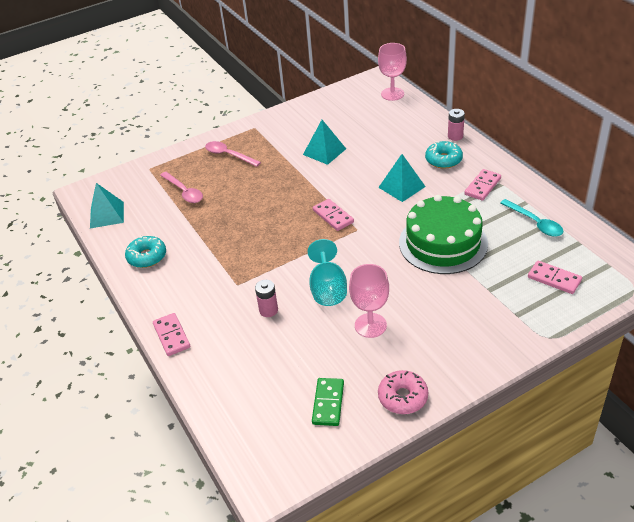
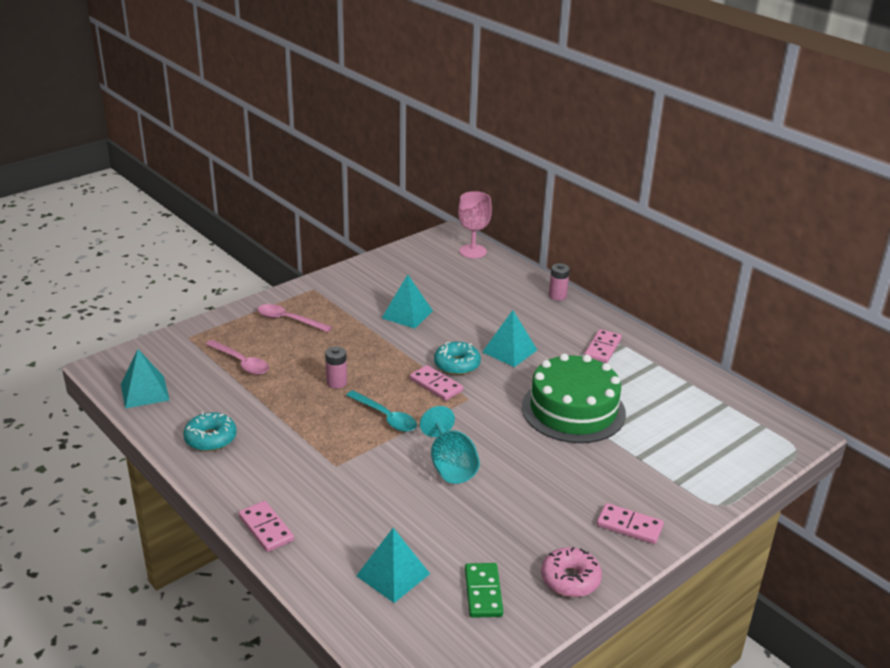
camera: 15 degrees left, 10 degrees down
(260, 382) = (393, 574): none -> turquoise pyramid
(268, 310) = (383, 492): pink battery -> pink battery (336, 382)
(370, 325) = (512, 503): pink goblet -> none
(443, 160) = (550, 321): turquoise donut -> turquoise donut (457, 364)
(535, 223) = (671, 385): turquoise spoon -> turquoise spoon (385, 417)
(554, 279) = (708, 443): pink domino -> pink domino (629, 526)

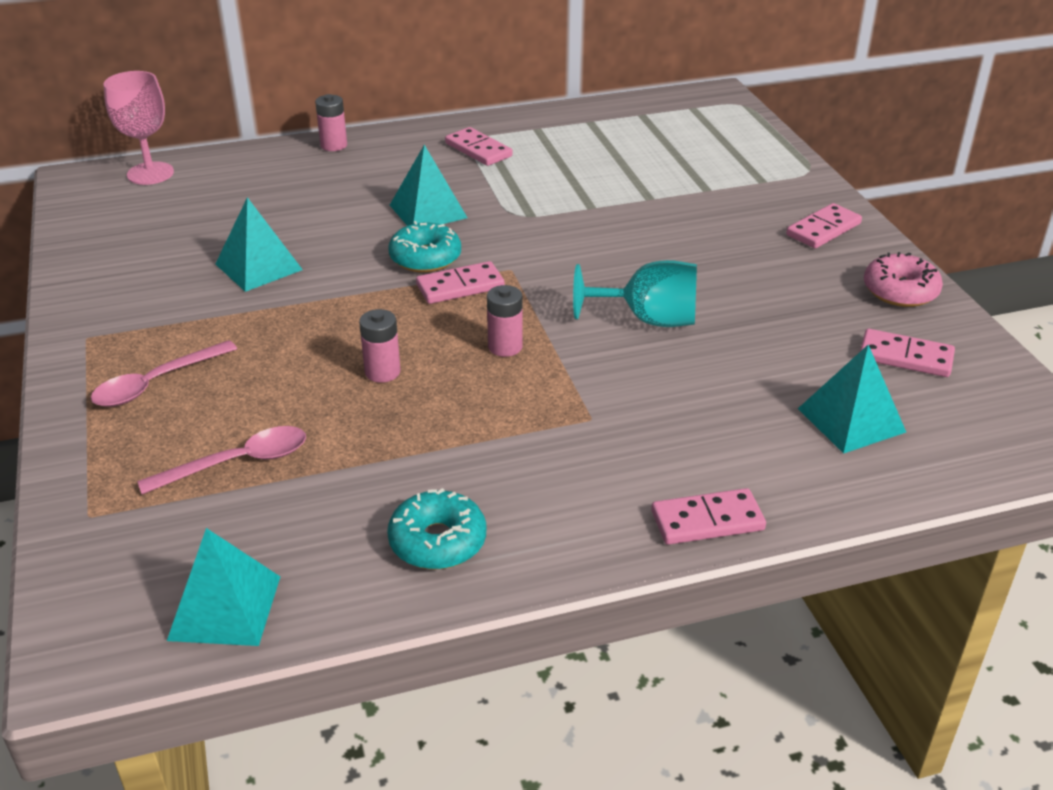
camera: 65 degrees left, 5 degrees up
(385, 417) = (505, 347): turquoise spoon -> pink battery
(483, 592) = (905, 357): green domino -> pink domino
(573, 410) = (589, 203): green cake -> none

